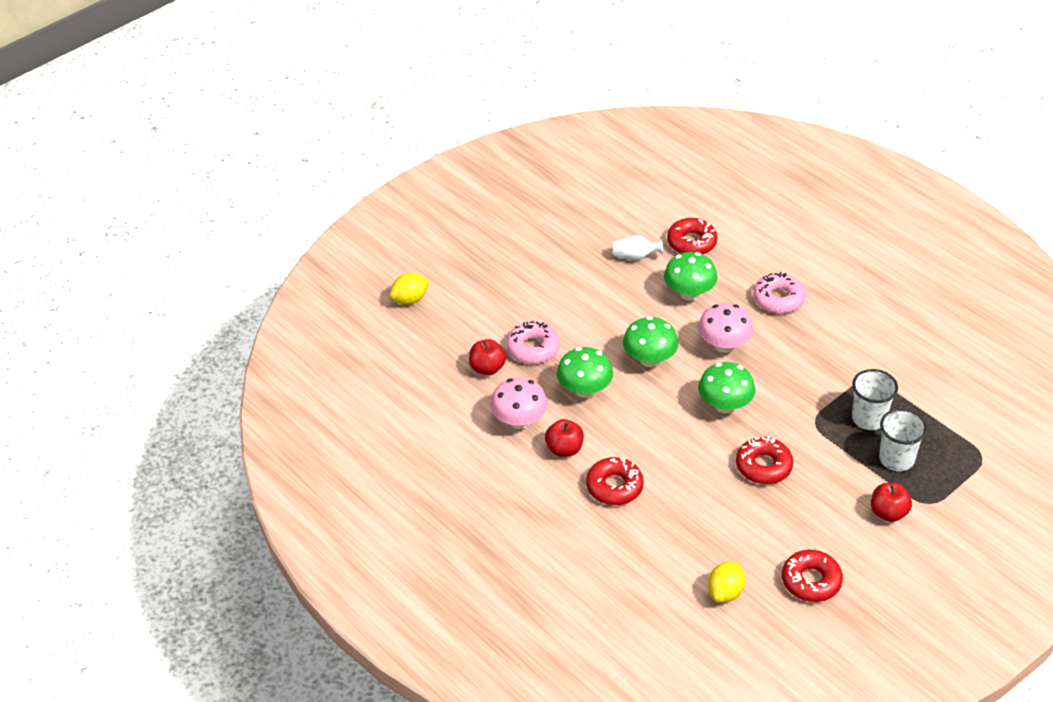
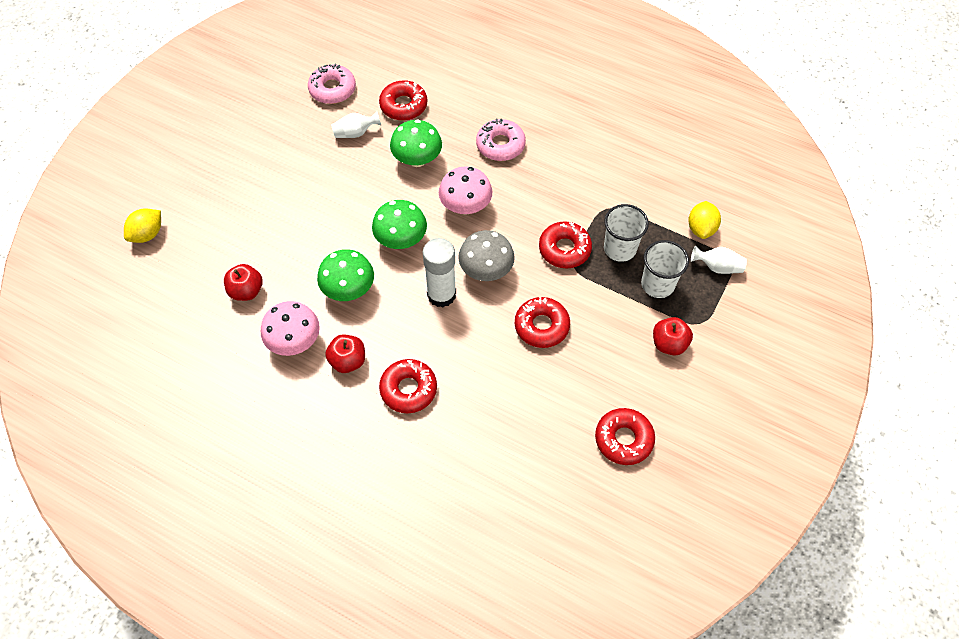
camera: 20 degrees left, 15 degrees up
(533, 348) = (285, 257): pink donut -> pink donut (332, 89)
(673, 415) = (441, 294): none -> white glue stick
(725, 405) = (486, 270): green mushroom -> grey mushroom
(725, 592) = (549, 477): yellow lemon -> yellow lemon (701, 228)
(811, 406) = (564, 249): none -> red donut
(966, 459) = (717, 267): none -> white vase

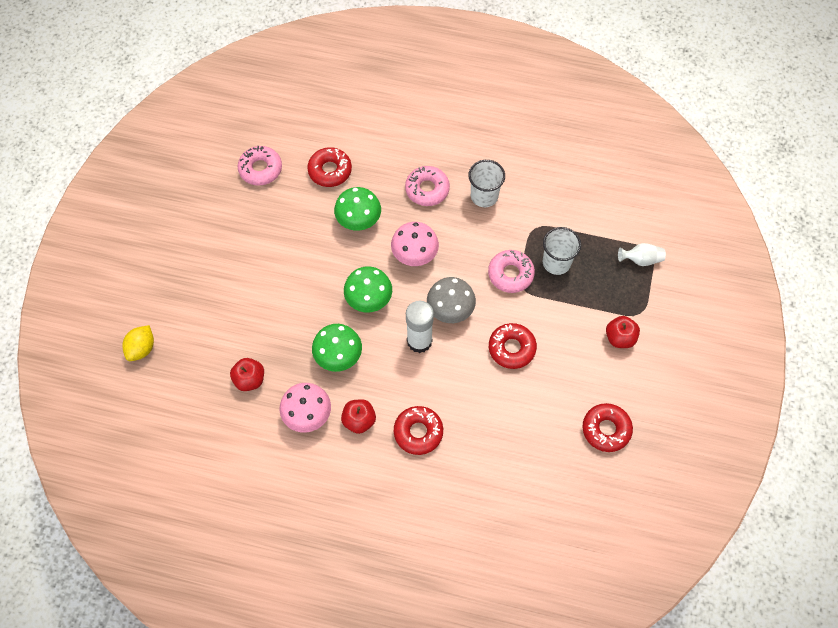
camera: 15 degrees left, 5 degrees up
(355, 133) = (295, 207): white vase -> none
(564, 249) = (510, 274): red donut -> pink donut
(657, 284) = (596, 287): white cup -> white cup (484, 196)
(701, 228) = (618, 228): yellow lemon -> none

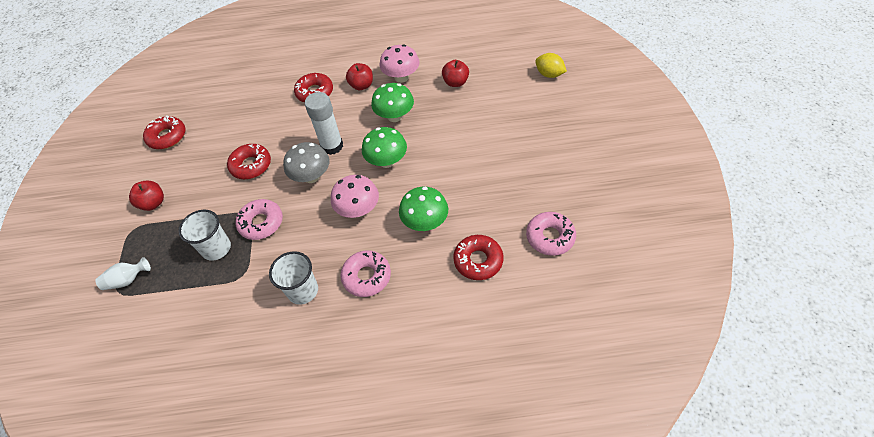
camera: 165 degrees right, 10 degrees down
(142, 348) = (549, 74): yellow lemon -> yellow lemon turned 60 degrees counterclockwise

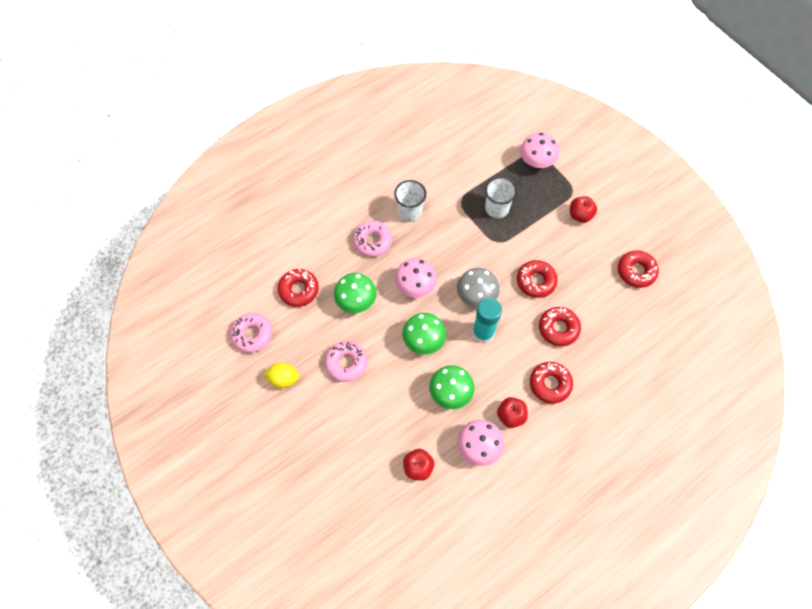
camera: 145 degrees right, 10 degrees up
(127, 280) = (536, 161): white vase -> pink mushroom
(261, 223) = (482, 241): pink donut -> pink donut (346, 363)
(271, 124) = (558, 328): none -> red donut
(332, 146) = (483, 332): white glue stick -> turquoise glue stick
(549, 74) = (325, 529): yellow lemon -> yellow lemon (283, 379)

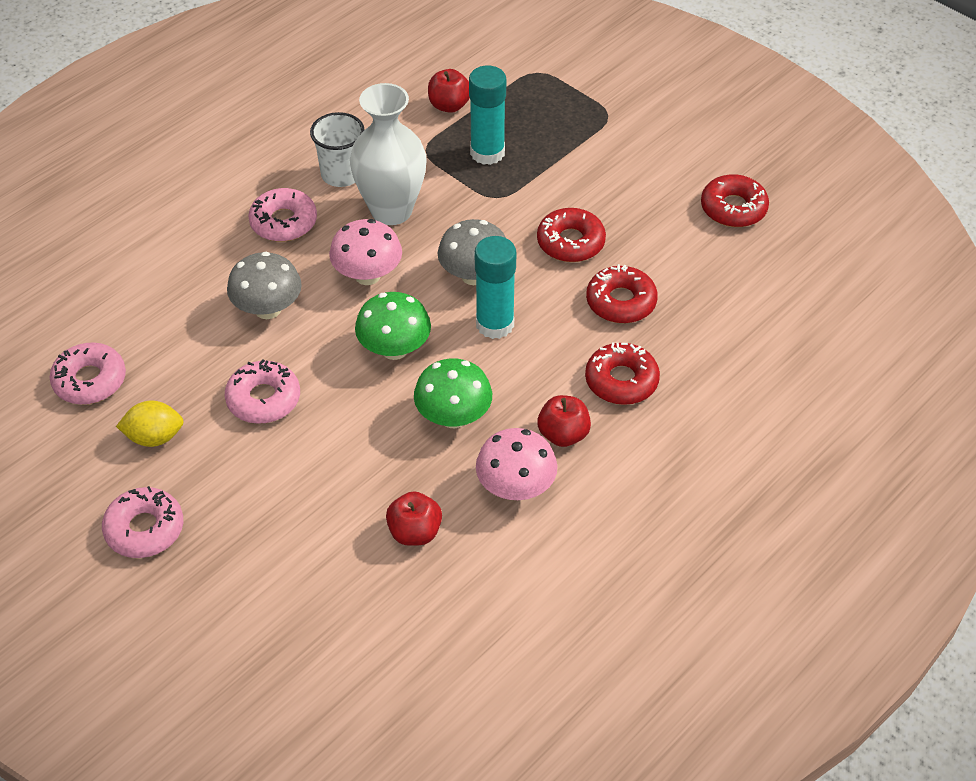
camera: 10 degrees left, 15 degrees down
(271, 439) = (144, 529): none -> pink donut
(299, 290) = (164, 306): red donut -> none
(356, 301) = (268, 309): green mushroom -> grey mushroom
(435, 242) = (391, 210): none -> white vase
(497, 208) = (487, 153): white cup -> turquoise glue stick
(536, 161) = (541, 83): pink mushroom -> none
(580, 215) = (626, 145): red apple -> red apple (449, 105)

